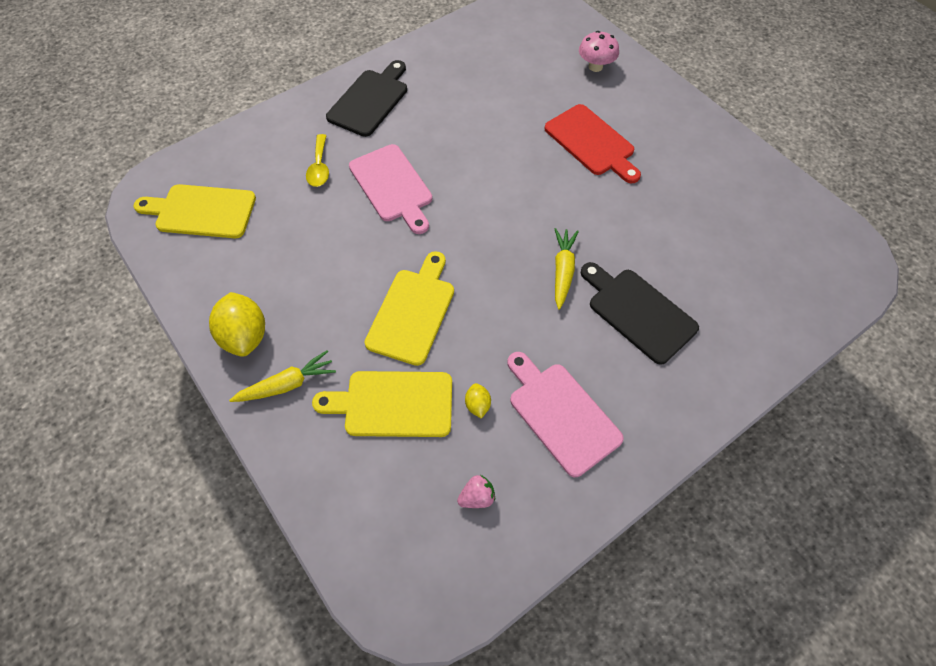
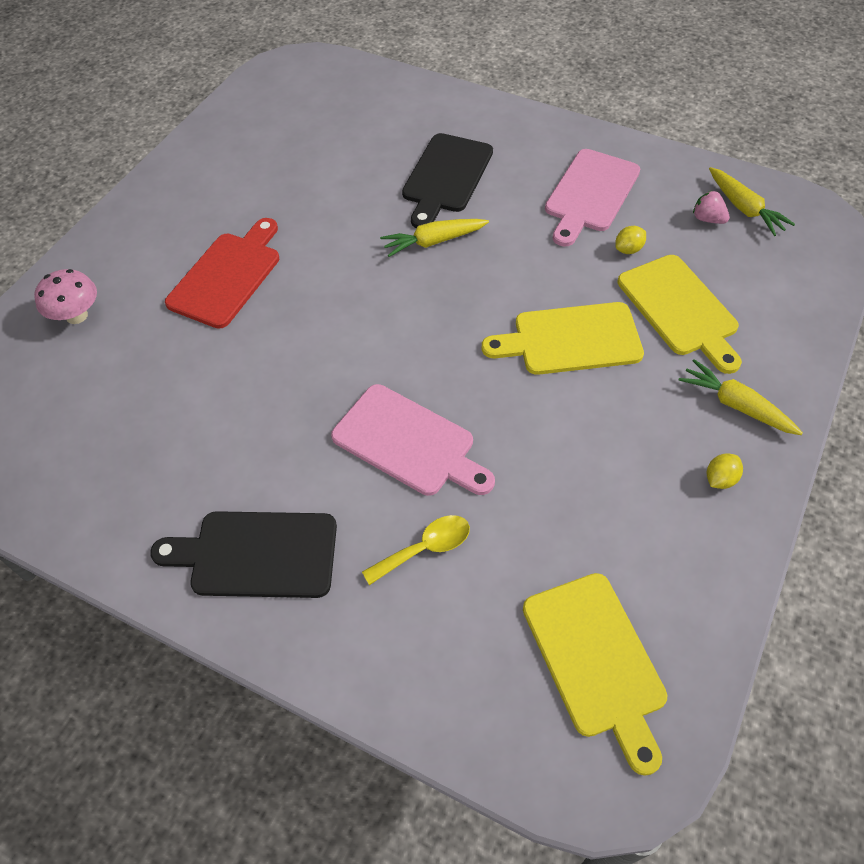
camera: 115 degrees left, 5 degrees down
(245, 336) = (720, 479): yellow lemon -> yellow lemon, size x0.48
(392, 186) = (408, 443): pink cutting board -> pink cutting board turned 90 degrees clockwise
(472, 542) = (744, 208): none -> yellow carrot

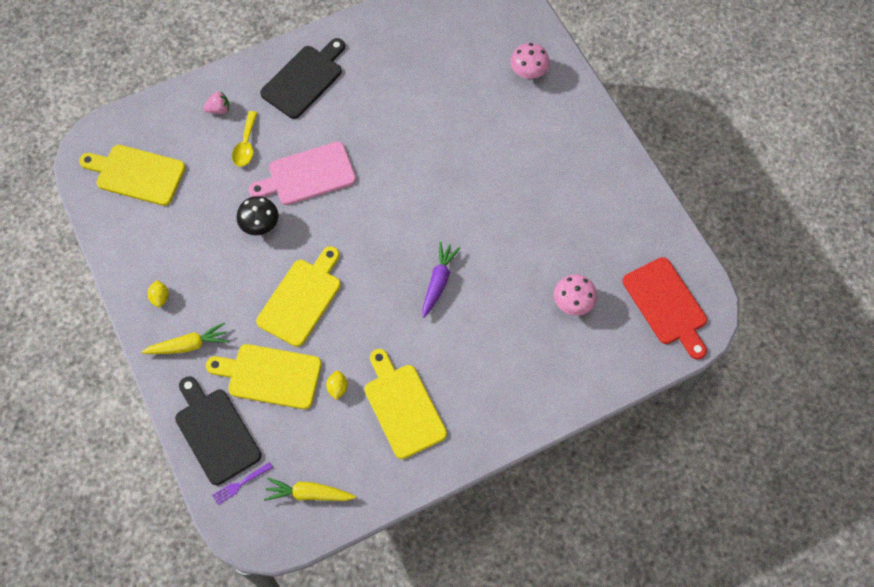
camera: 125 degrees right, 10 degrees up
(227, 276) = (500, 157): red cutting board -> red cutting board (666, 305)
(361, 141) = (573, 303): none -> pink mushroom
(433, 241) = (438, 282): yellow carrot -> purple carrot
(446, 177) = (492, 330): black cutting board -> black cutting board (215, 432)
(523, 444) = (260, 225): none -> black mushroom
(590, 194) = (403, 407): pink cutting board -> yellow cutting board
(707, 219) = (320, 460): pink strawberry -> pink strawberry (219, 109)
(801, 260) = (240, 484): none -> purple fork

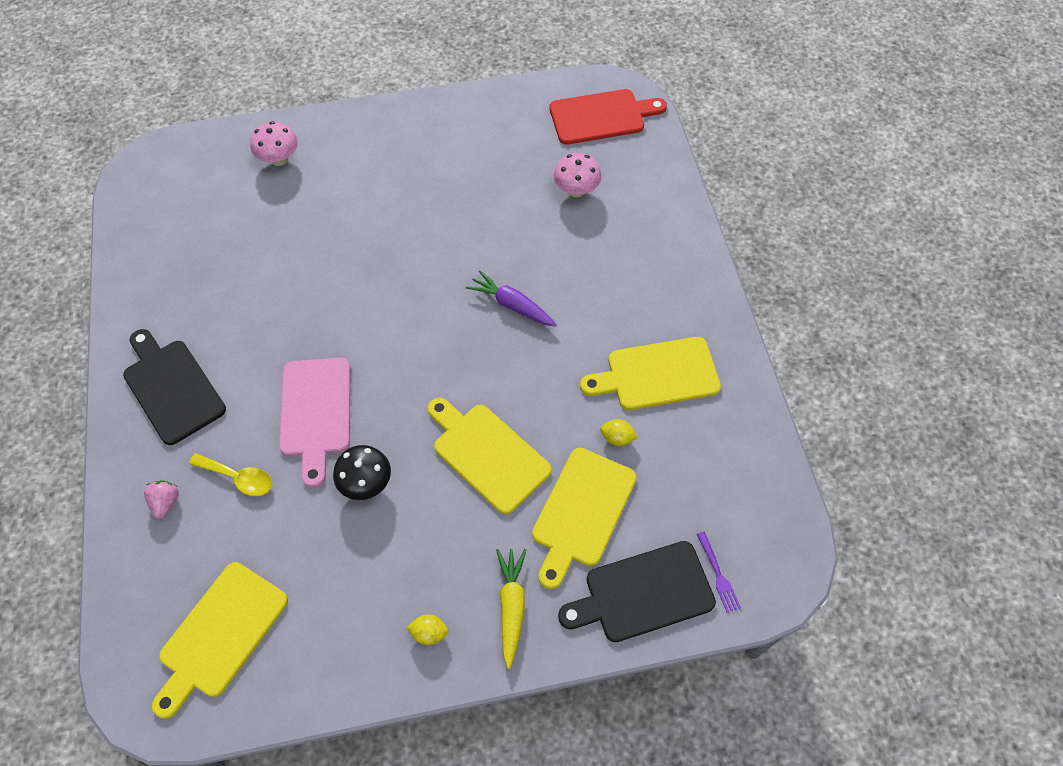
camera: 75 degrees left, 5 degrees down
(309, 493) = (744, 497): yellow carrot -> none

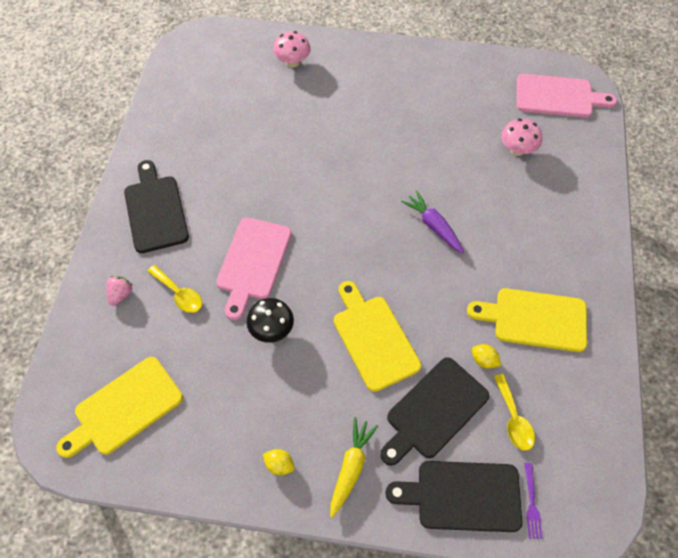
camera: 20 degrees right, 0 degrees up
(581, 512) = (434, 410): yellow cutting board -> black cutting board
(601, 117) = (558, 97): red cutting board -> pink cutting board
(670, 491) = (513, 419): none -> yellow spoon

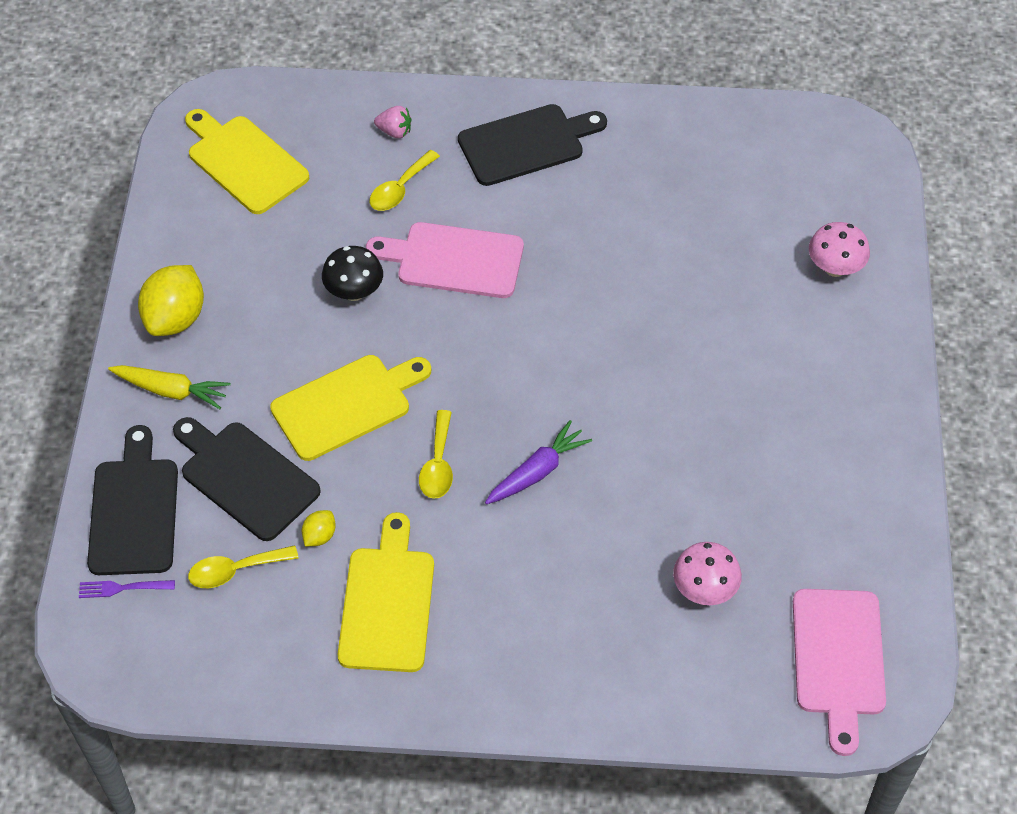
camera: 85 degrees right, 5 degrees down
(279, 464) = (175, 318): yellow lemon -> yellow lemon, size x2.10
(426, 283) = (438, 464): none -> yellow spoon

